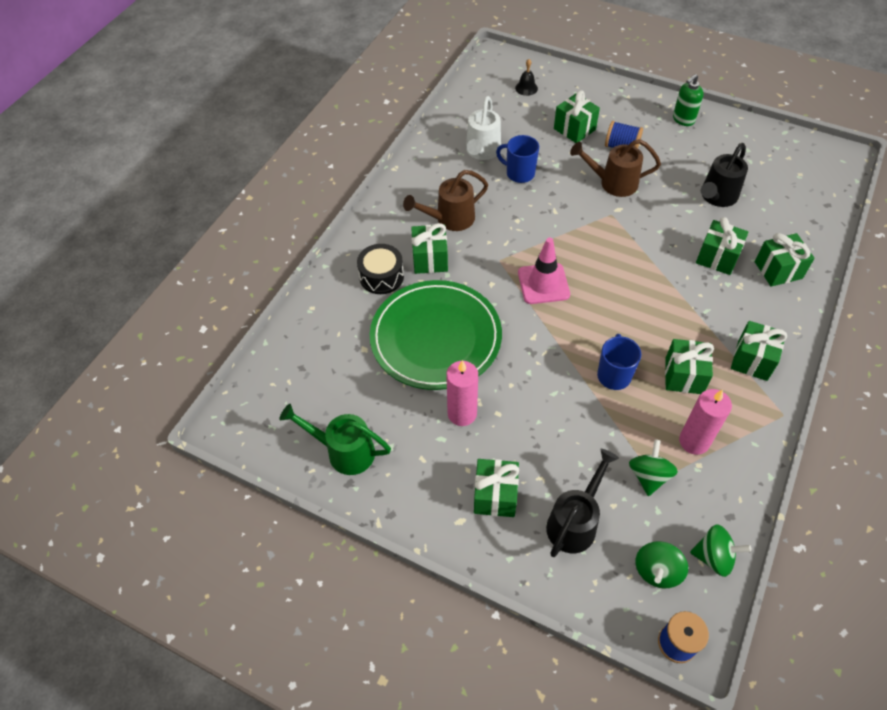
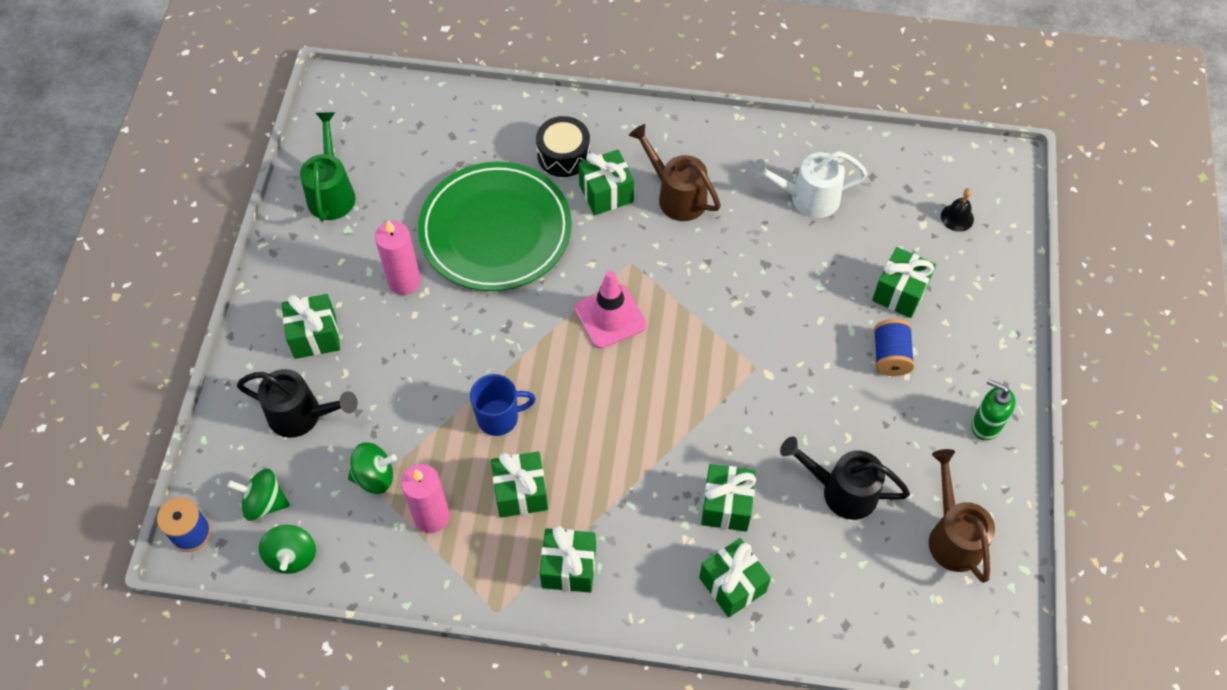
camera: 70 degrees right, 5 degrees up
(519, 173) = (786, 248): blue mug -> none
(613, 183) = (814, 358): brown watering can -> brown watering can (952, 535)

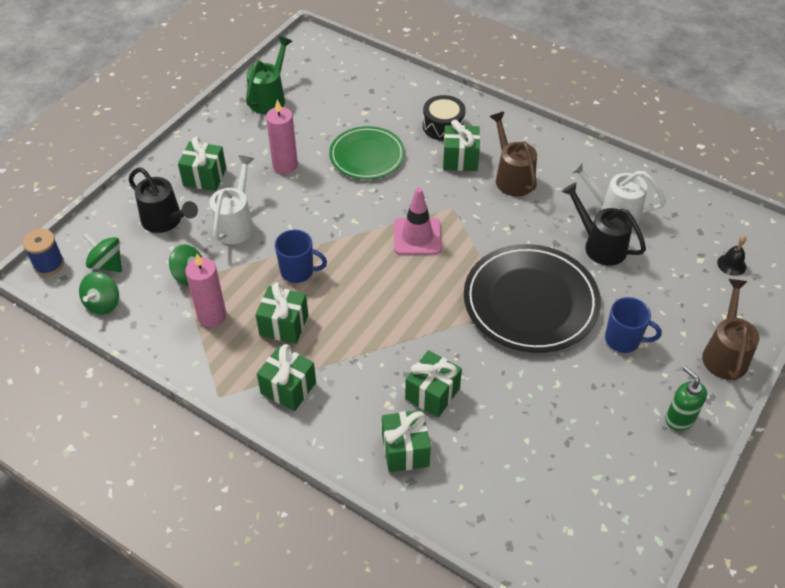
camera: 25 degrees right, 10 degrees down
(390, 384) = (236, 223): none -> white watering can
(495, 230) = (367, 156): green plate -> green plate, size x0.63
(774, 349) = (530, 302): none -> black plate
(841, 491) = (530, 419): black watering can -> black watering can (600, 245)
(890, 356) = (623, 340): blue spool -> blue mug
(899, 293) = (655, 299): green gift -> none
(952, 535) = (607, 489): brown watering can -> brown watering can (725, 353)

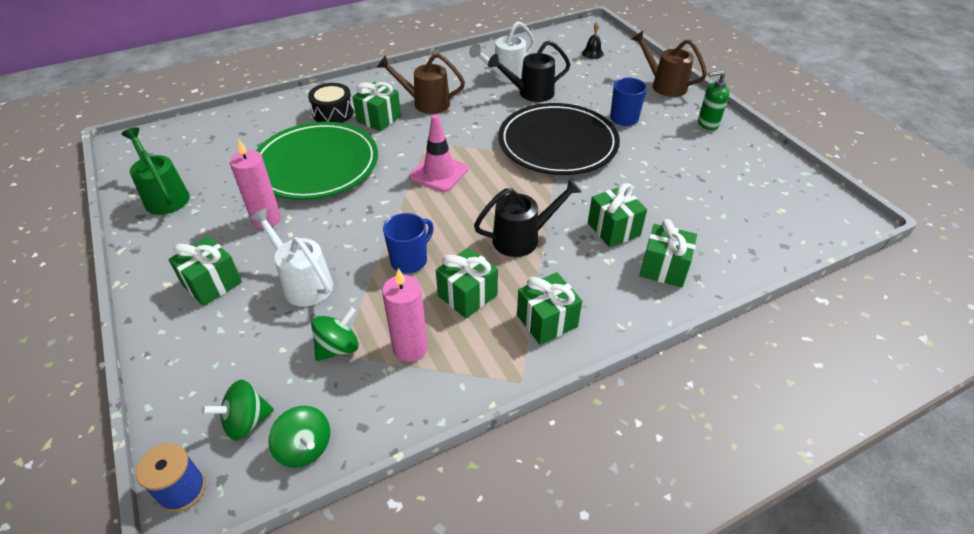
camera: 60 degrees left, 5 degrees down
(166, 221) = (238, 340): black watering can -> black watering can (522, 238)
(367, 156) = (316, 165): green plate -> green plate, size x1.58

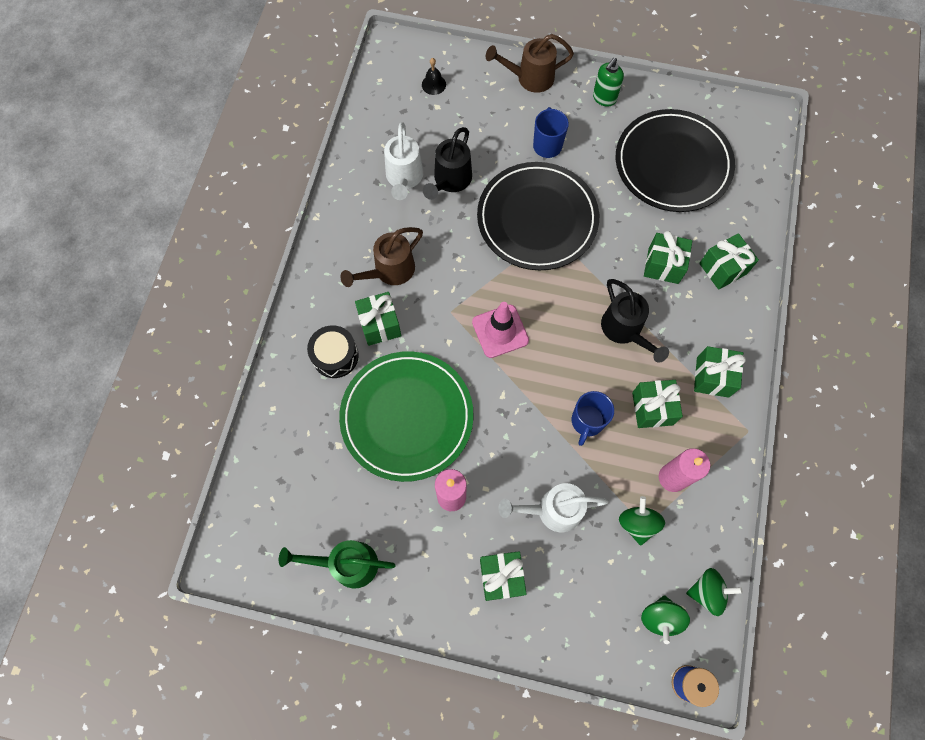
camera: 50 degrees left, 25 degrees up
(410, 260) = (587, 422): blue mug -> blue mug turned 150 degrees counterclockwise
(522, 238) = (625, 330): black watering can -> black watering can turned 135 degrees clockwise
(713, 186) = (672, 164): none -> black plate

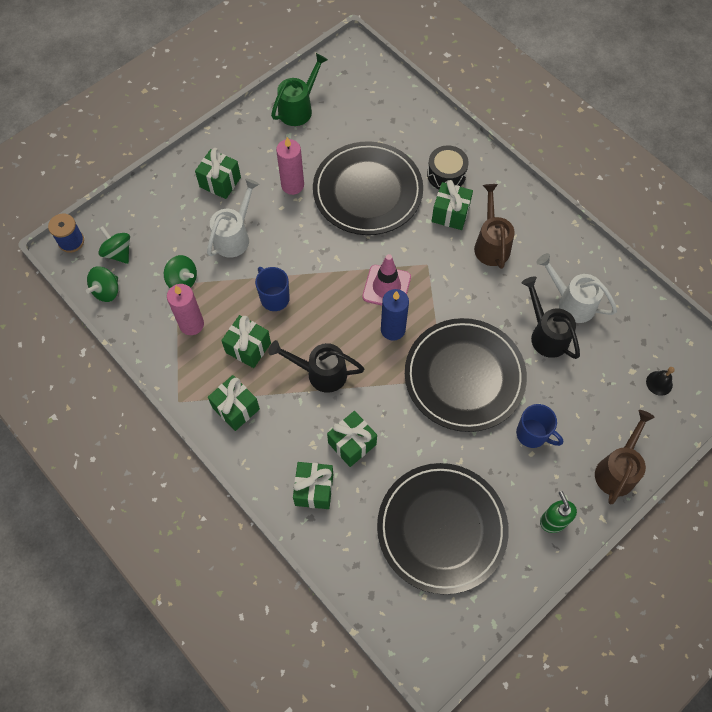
camera: 125 degrees right, 5 degrees down
(407, 417) = (367, 191): green plate -> black plate
(538, 299) = (393, 329): none -> blue candle

